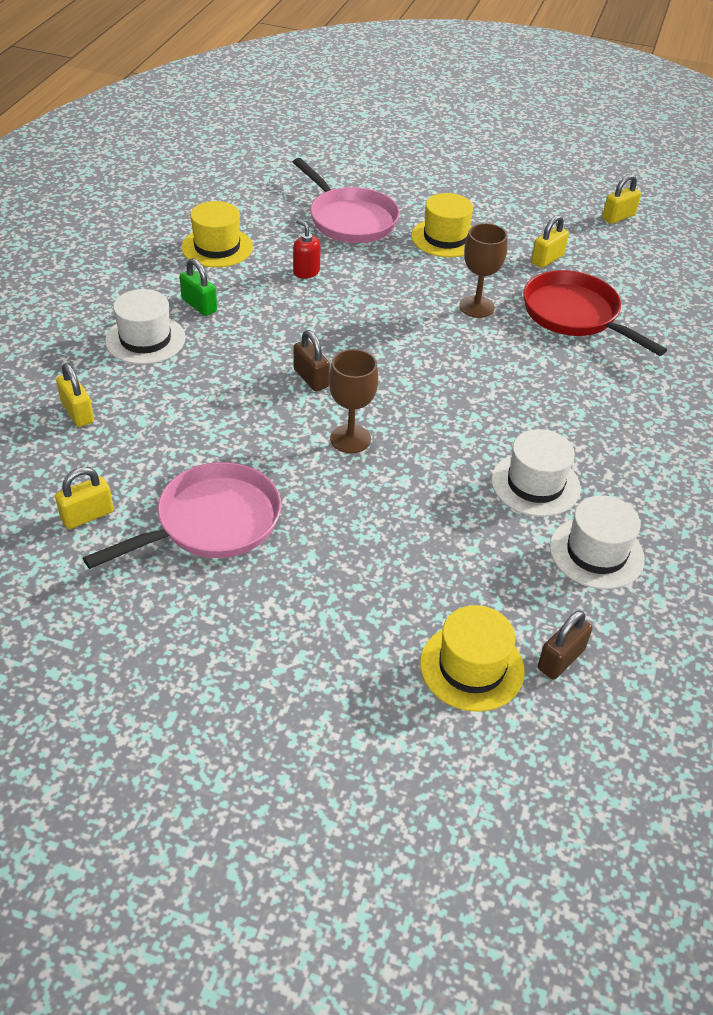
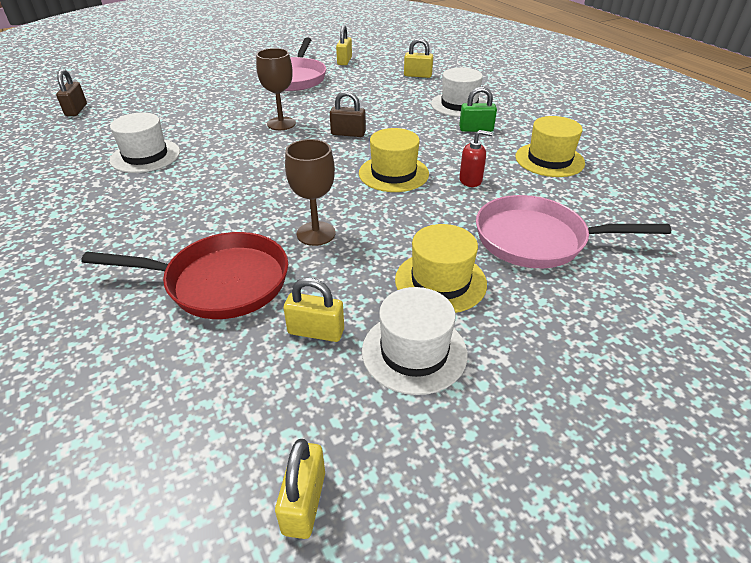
camera: 135 degrees right, 5 degrees down
(472, 667) = (120, 93): yellow hat -> yellow hat (393, 173)
(547, 259) = (316, 331): yellow padlock -> yellow padlock turned 75 degrees counterclockwise
(596, 552) = (80, 147): white hat -> white hat (414, 352)

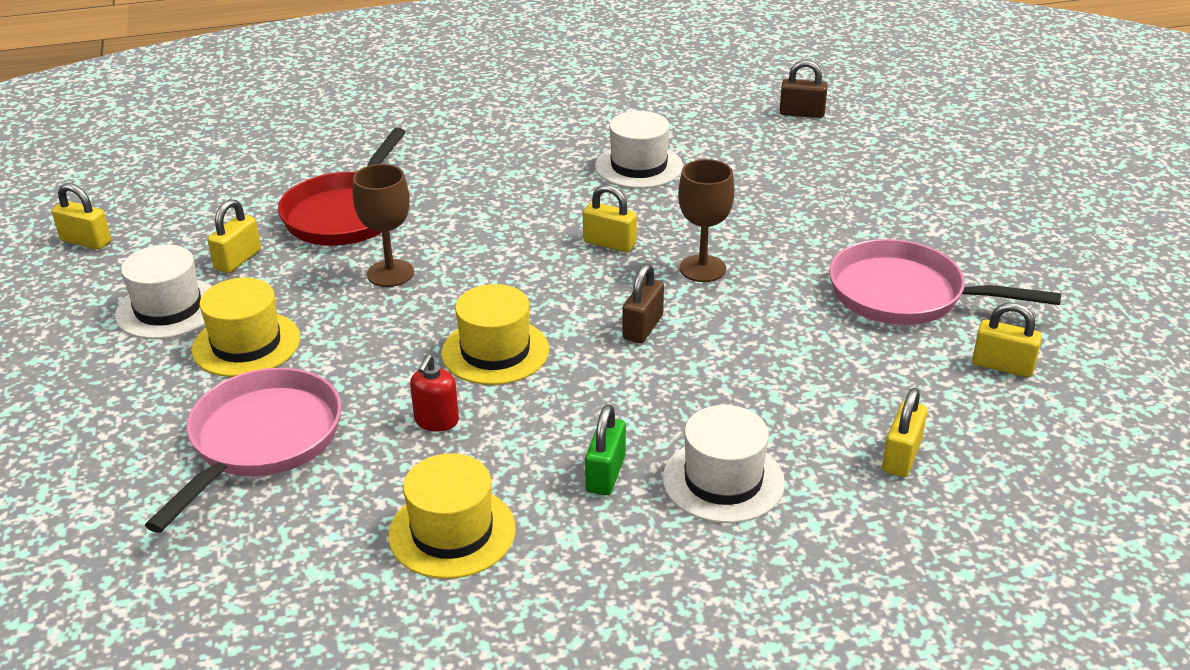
camera: 105 degrees right, 5 degrees down
(256, 154) = (609, 243): none -> yellow padlock

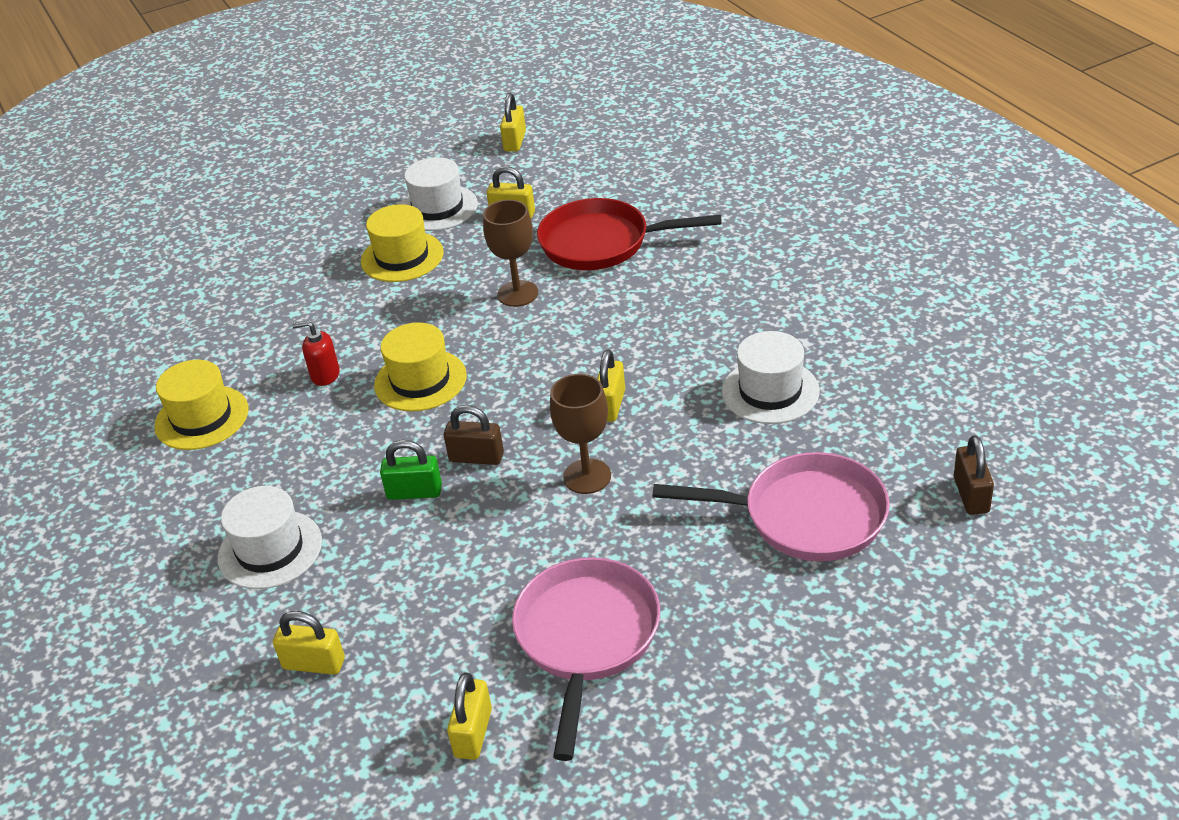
camera: 80 degrees right, 5 degrees up
(261, 441) = (291, 302): pink pan -> pink pan (805, 516)
(605, 474) = (272, 480): green padlock -> green padlock (414, 492)

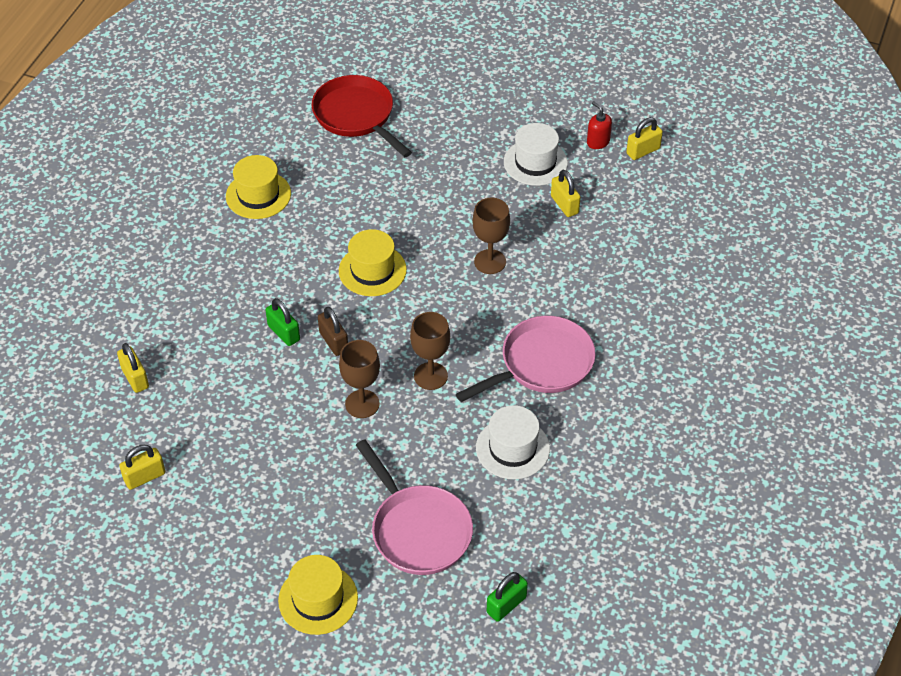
camera: 45 degrees right, 10 degrees up
(270, 549) = (192, 301): white hat -> none
(325, 375) = (338, 223): red soap dispenser -> red soap dispenser (598, 142)
(402, 257) = (472, 180): yellow hat -> yellow hat (318, 599)
(586, 638) = (243, 484): pink pan -> pink pan (542, 364)
(602, 243) = (579, 270): red pan -> red pan (356, 116)
(611, 405) = (430, 376): yellow padlock -> brown goblet
(971, 495) = (506, 605): brown padlock -> green padlock

